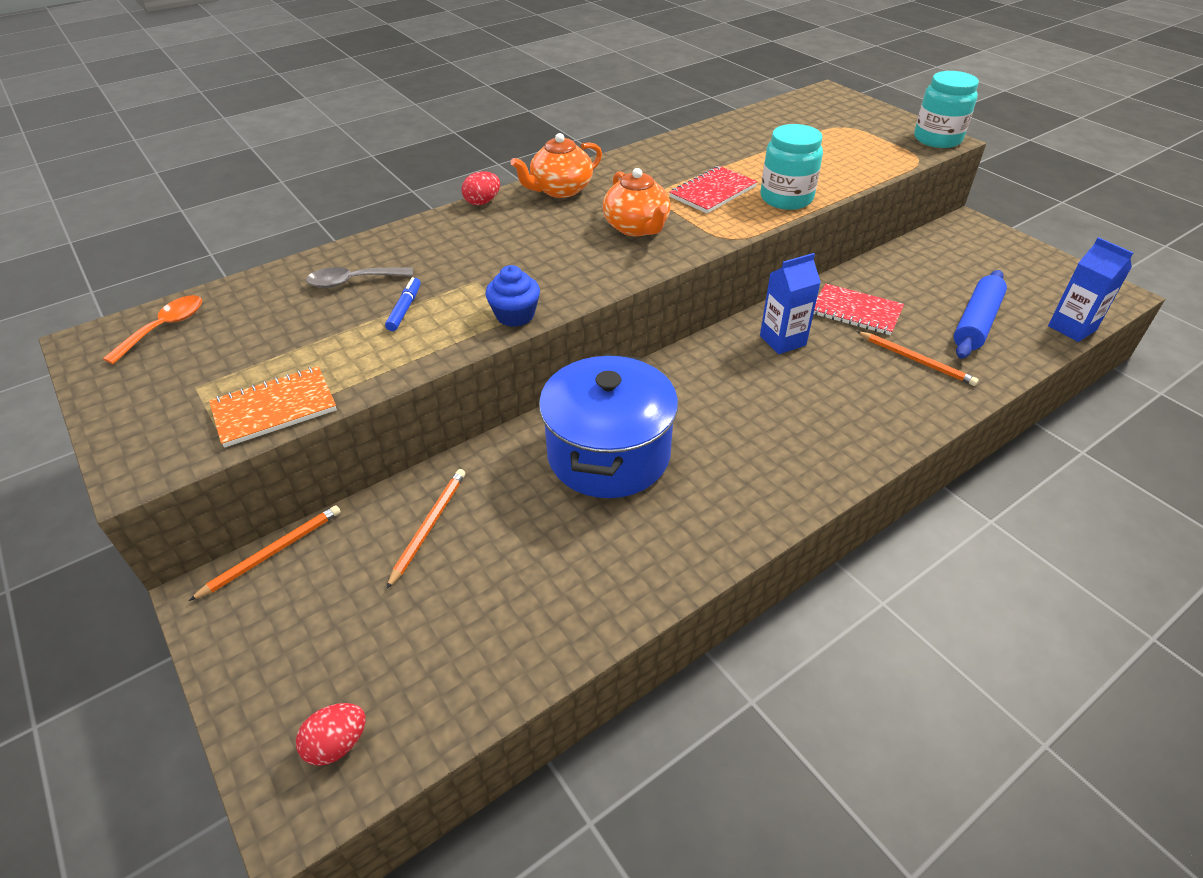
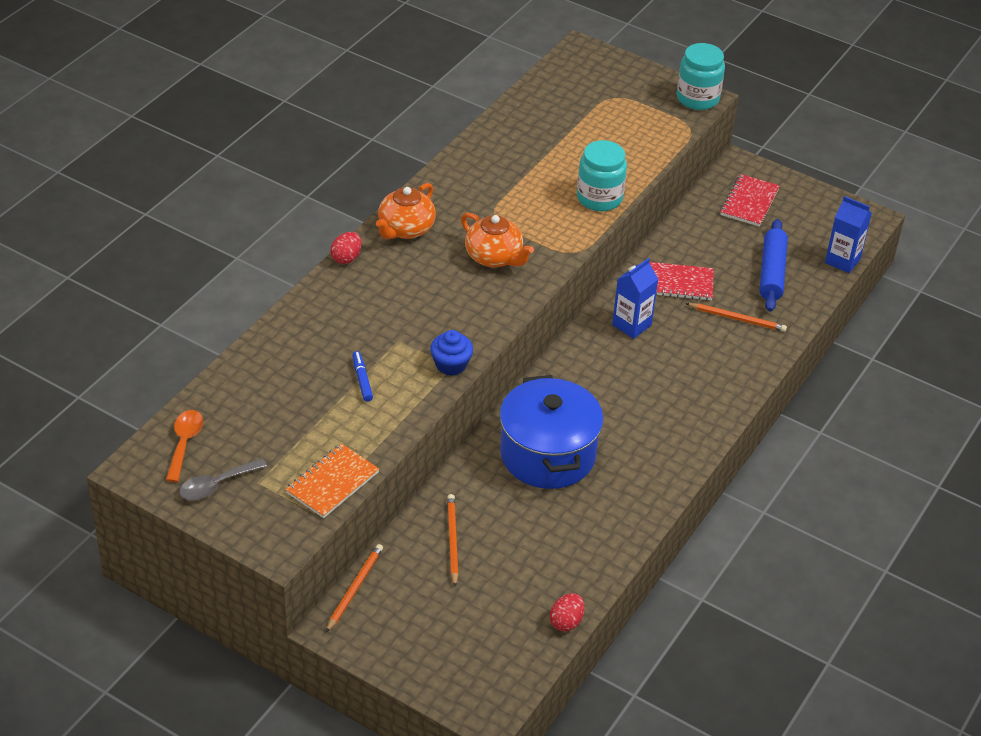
camera: 25 degrees left, 0 degrees up
(337, 744) = (487, 677): red egg -> red egg (566, 622)
(353, 282) = (300, 365): grey spoon -> grey spoon (216, 485)
(713, 192) = (536, 204): red notebook -> red notebook (749, 202)

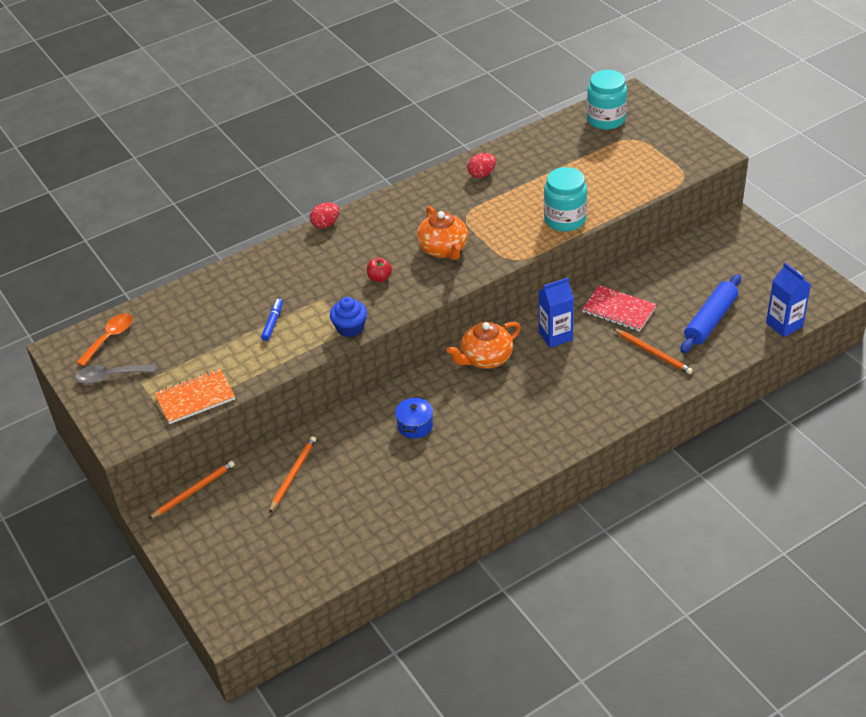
camera: 30 degrees right, 0 degrees up
(405, 229) = (387, 211): orange teapot -> orange teapot (485, 358)
(446, 304) = (379, 278): none -> red apple
(547, 454) = (415, 426): blue pot -> blue pot, size x0.42
(566, 622) = (340, 569): red egg -> red egg (482, 174)
(697, 98) = (708, 153): turquoise jar -> turquoise jar (606, 119)
(749, 202) = (728, 255): red notebook -> none

